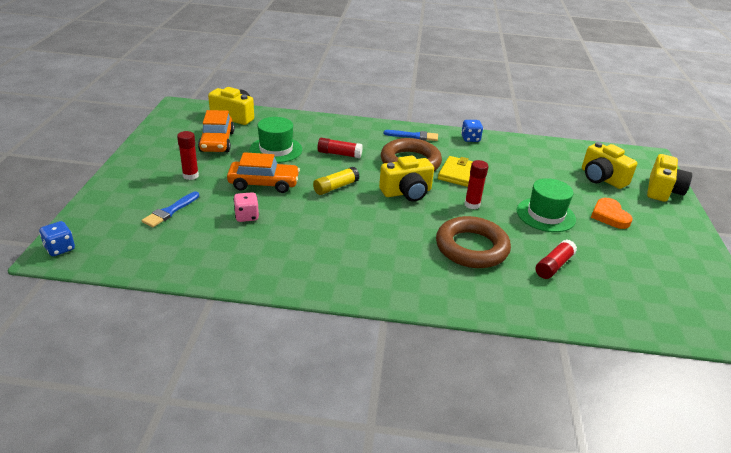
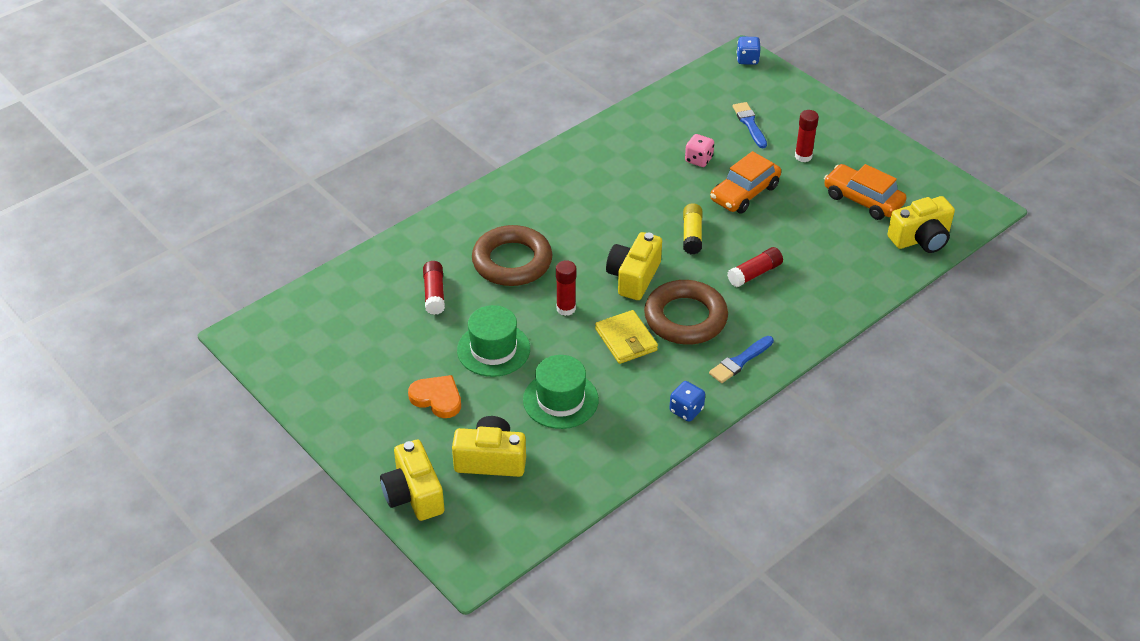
camera: 135 degrees right, 10 degrees up
(276, 149) = (807, 232): green hat -> green hat (560, 400)

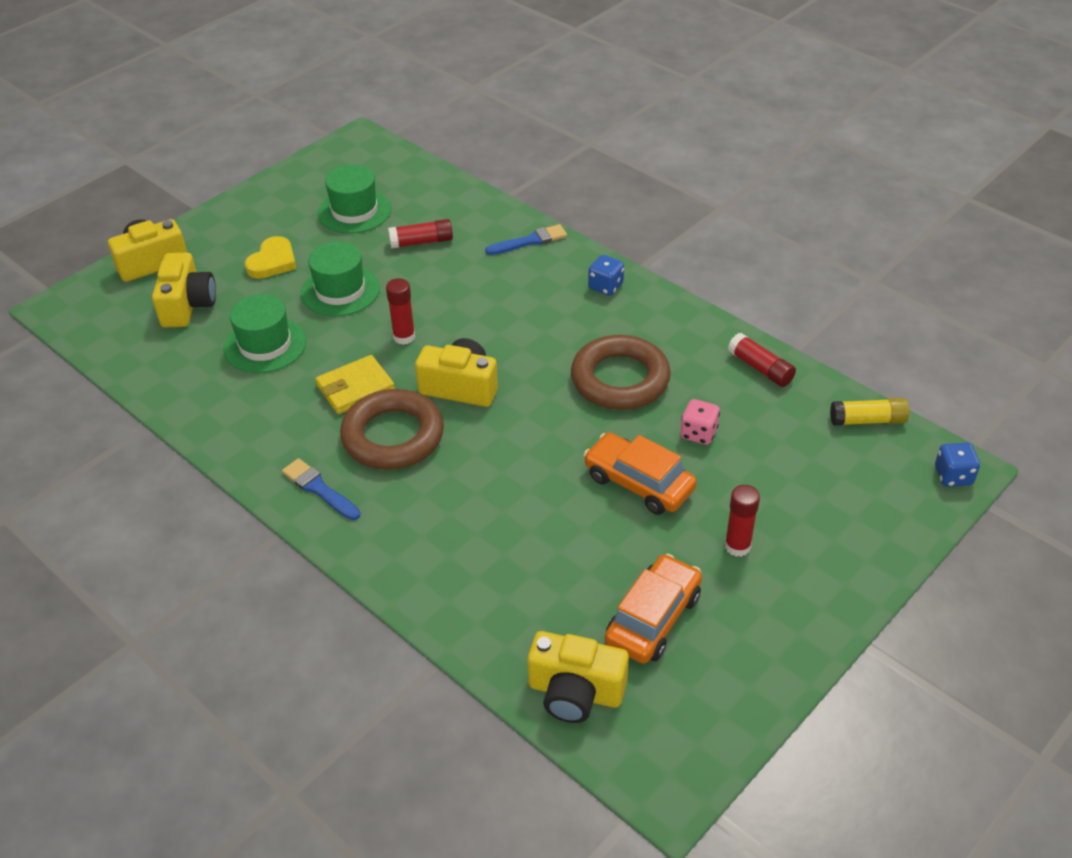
camera: 85 degrees right, 0 degrees up
(371, 339) = (354, 211): none -> green hat
(437, 398) = (273, 261): orange heart -> yellow heart
(512, 261) = (477, 290): brown ring -> brown ring (620, 379)
(686, 410) = (242, 445): blue dice -> blue dice (605, 286)
(692, 235) = (544, 434): yellow glue stick -> yellow glue stick (867, 420)
(749, 124) = (795, 483): blue brush -> blue brush (530, 241)
(754, 274) = (478, 498): red glue stick -> red glue stick (760, 368)
(921, 239) = (575, 692): yellow camera -> yellow camera turned 45 degrees counterclockwise

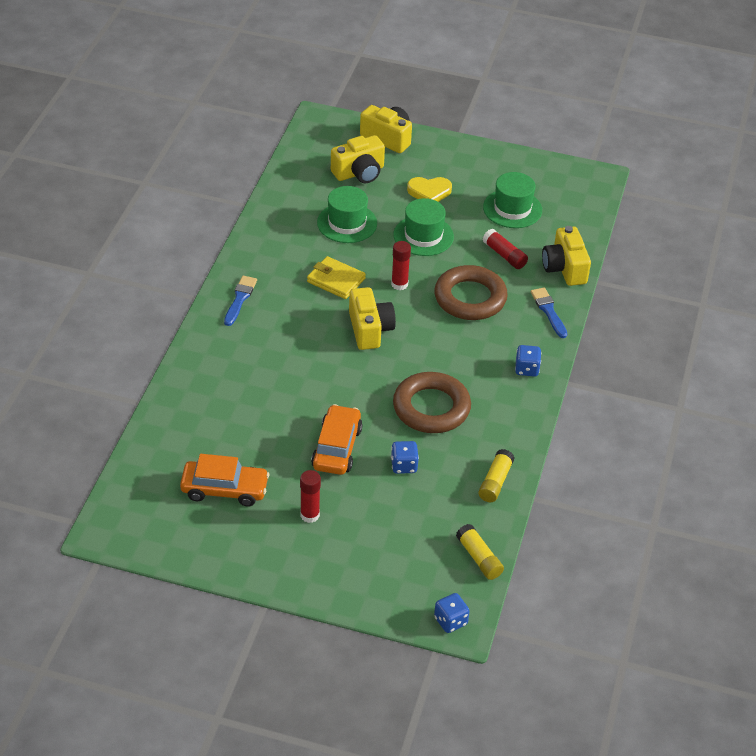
camera: 60 degrees right, 0 degrees up
(393, 436) = (304, 314): brown ring -> brown ring (470, 298)
(530, 241) = (548, 311): blue brush -> blue brush turned 150 degrees counterclockwise
(575, 692) = (150, 470): yellow camera -> yellow camera (564, 268)
(698, 433) = (404, 465): pink dice -> blue dice
(760, 368) = (495, 482): red glue stick -> yellow glue stick

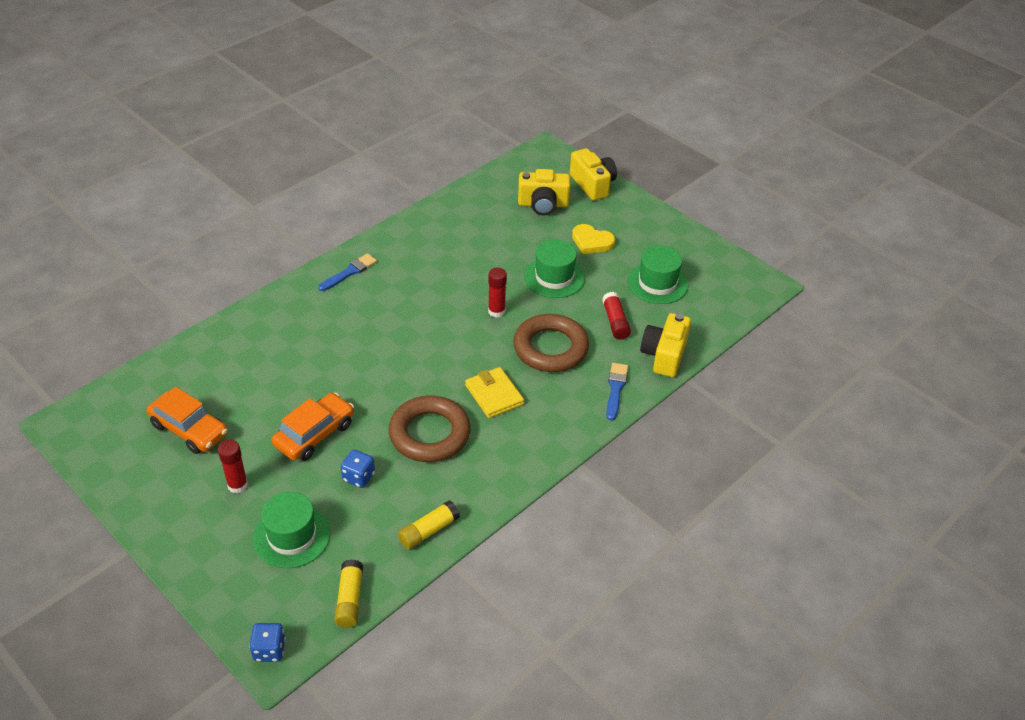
camera: 30 degrees right, 0 degrees up
(336, 280) = (444, 287): yellow wallet -> yellow wallet (494, 395)
(347, 223) = (495, 242): green hat -> green hat (292, 536)
(370, 329) = (436, 341): yellow camera -> none
(526, 369) = (549, 435): blue dice -> none

